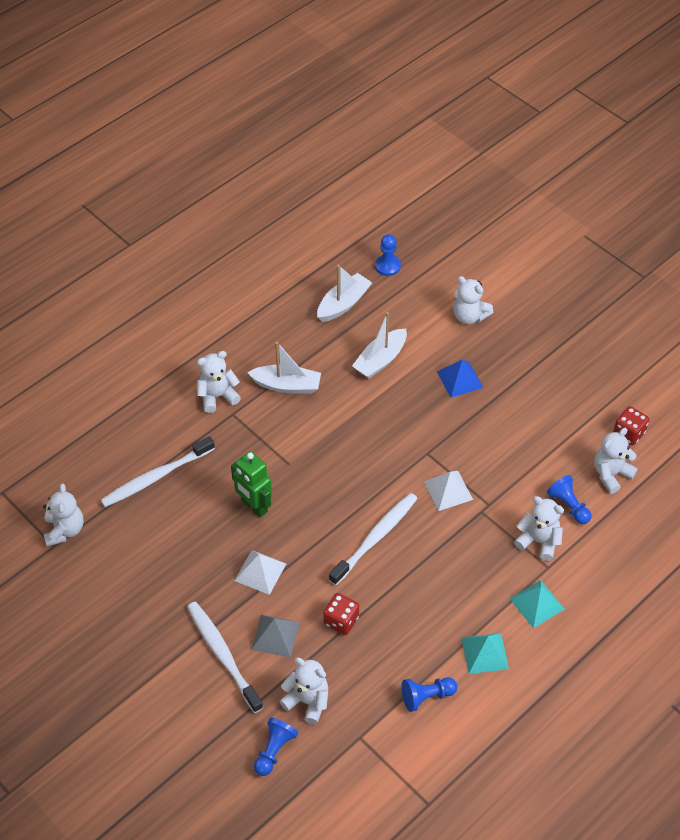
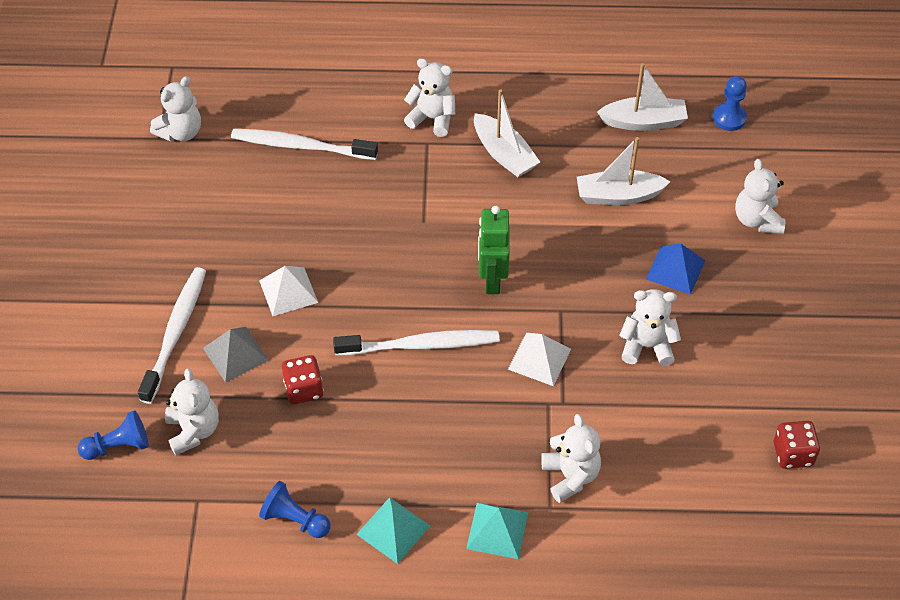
camera: 45 degrees right, 0 degrees up
(254, 506) = (350, 233): green robot -> green robot (492, 280)
(568, 506) = (641, 469): blue pawn -> none
(611, 474) = (724, 477): white teddy bear -> white teddy bear (647, 346)

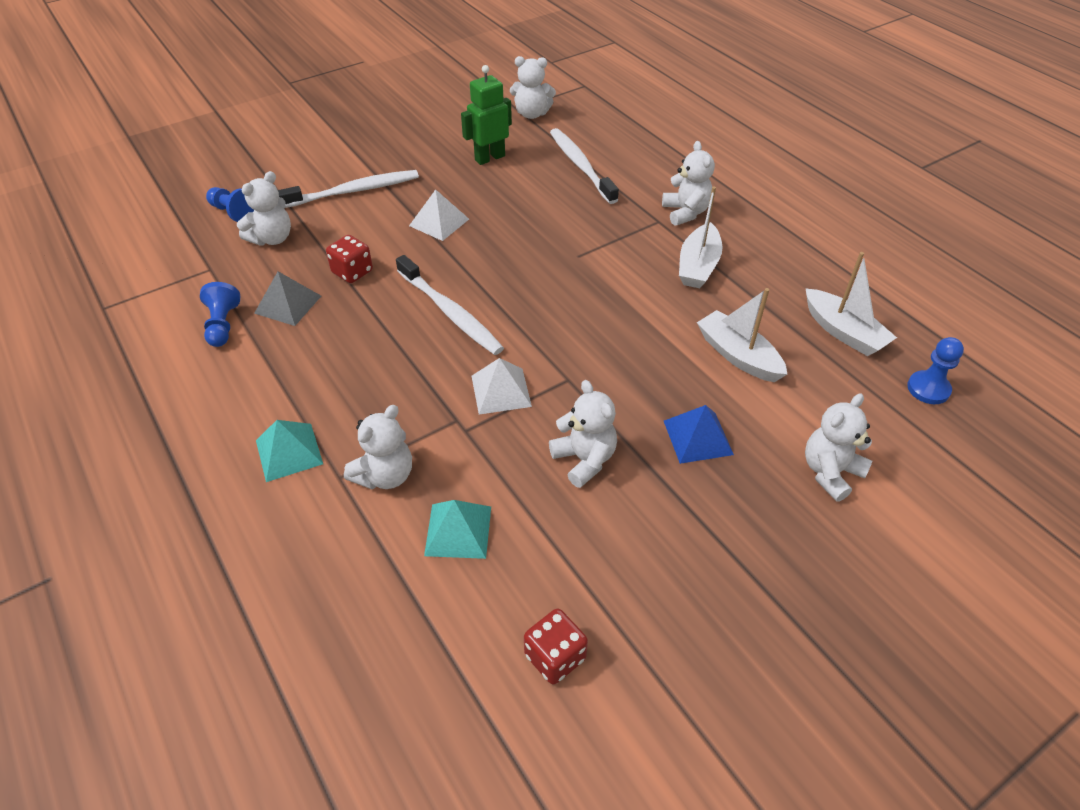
camera: 55 degrees right, 5 degrees down
(235, 354) = (358, 225): grey pyramid -> grey pyramid (288, 304)
(393, 530) = (247, 385): turquoise pyramid -> turquoise pyramid (458, 530)
(492, 280) = (558, 321): green robot -> green robot (489, 158)

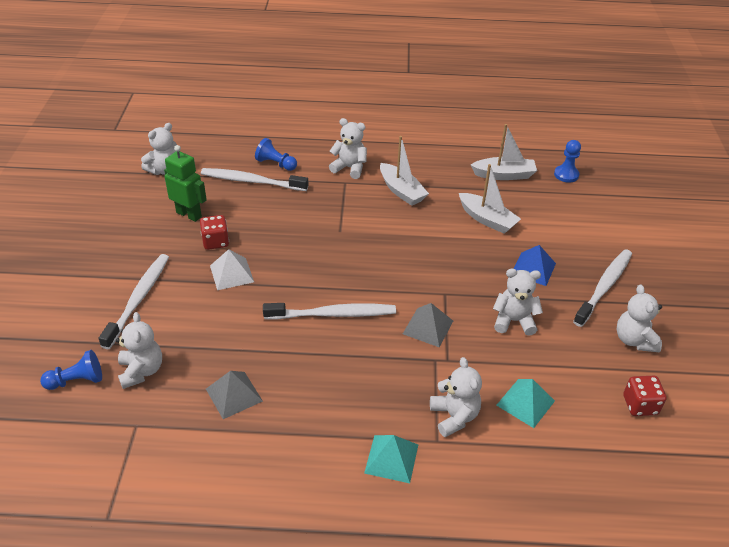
camera: 55 degrees left, 5 degrees down
(223, 325) = (217, 444): blue pawn -> blue pawn (276, 164)
(352, 272) = (236, 343): red dice -> red dice (215, 242)
(489, 158) = (189, 214): green robot -> green robot turned 120 degrees clockwise
(501, 390) = (428, 327): white pyramid -> grey pyramid
(738, 355) = (487, 219): white boat -> white boat turned 135 degrees counterclockwise
(745, 525) = (604, 286): none -> white toothbrush
(830, 472) = (593, 238): white teddy bear -> white teddy bear (634, 340)

